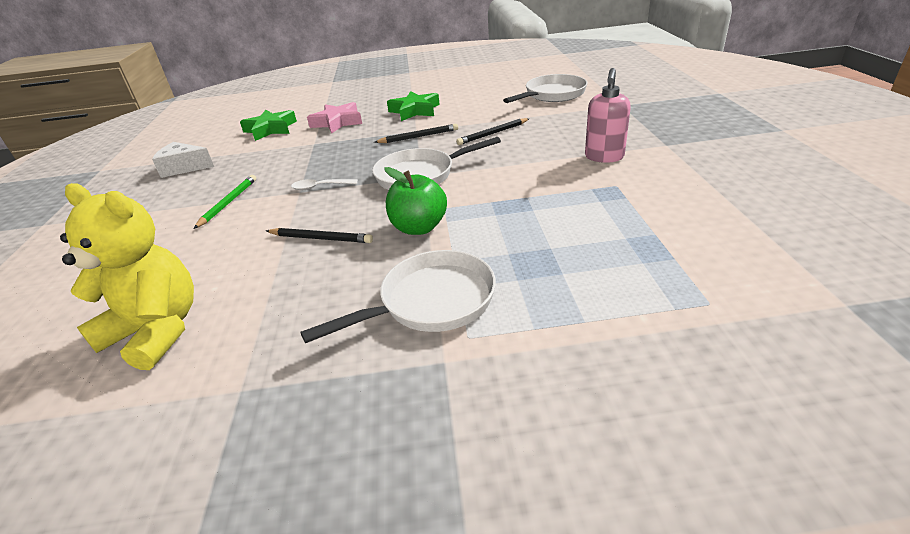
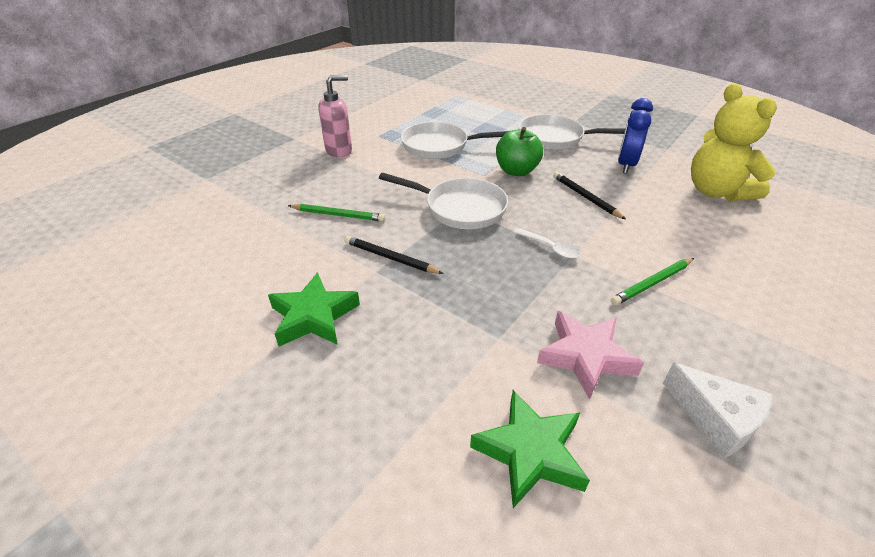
camera: 140 degrees left, 5 degrees up
(297, 310) = (626, 165): none -> blue clock
(337, 122) = (422, 375): pink star -> pink star (585, 356)
(493, 134) = (338, 215): black pencil -> green pencil
(552, 95) = (187, 229): white pan -> white pan (440, 146)

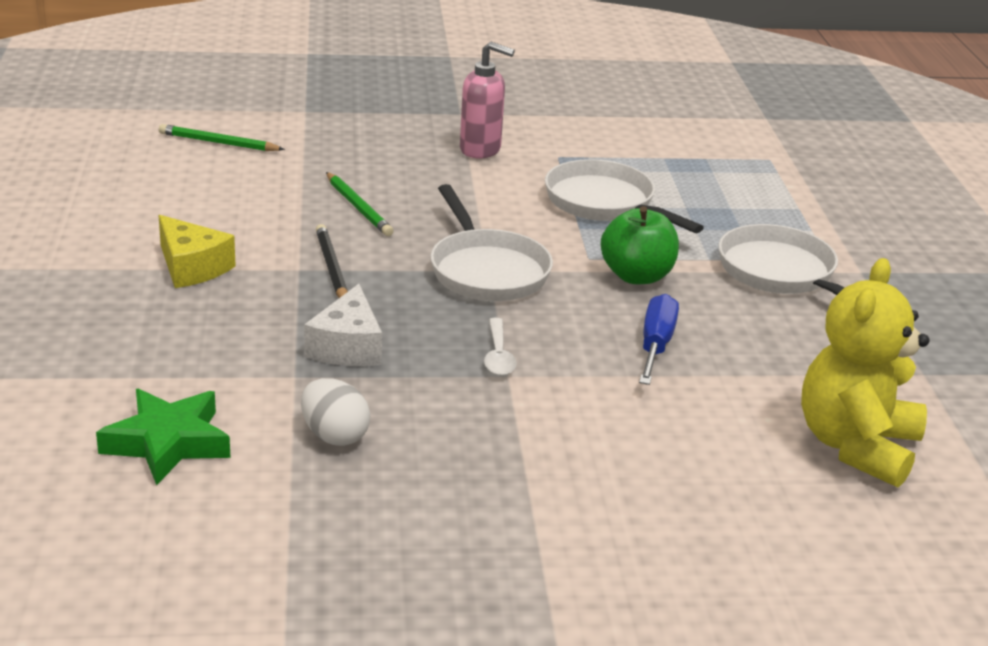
camera: 45 degrees right, 10 degrees down
(314, 316) = (191, 267): green star -> yellow cheese
(585, 197) = (655, 345): black pencil -> blue screwdriver
(585, 356) = (334, 436): pink star -> white egg
(626, 165) = (804, 351): blue clock -> none
(652, 283) = (530, 445): green pencil -> green pencil (218, 143)
(715, 419) = (341, 541): white cheese -> white cheese (347, 346)

